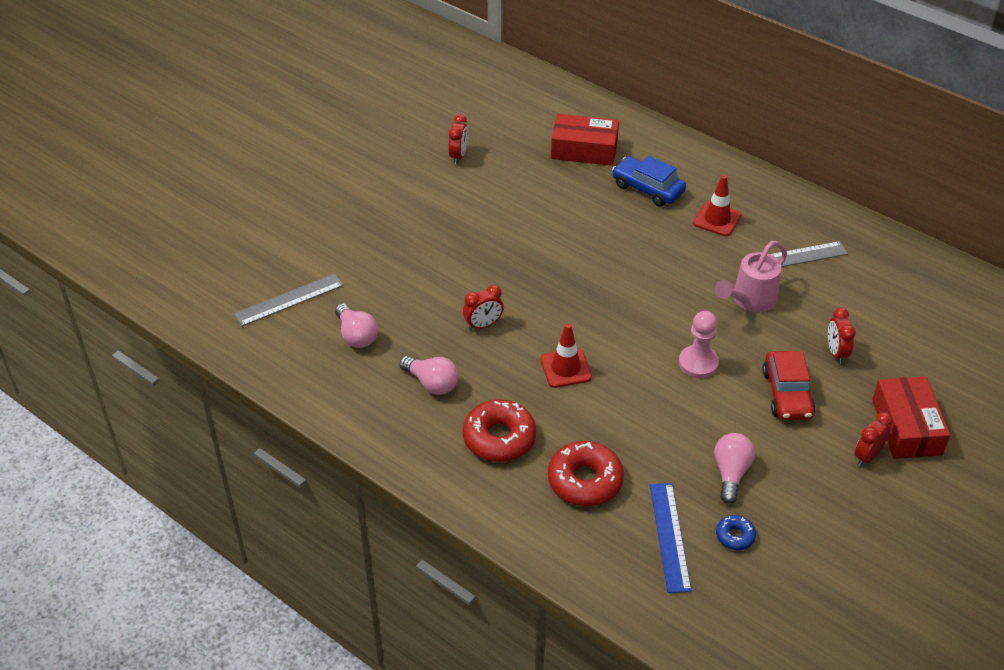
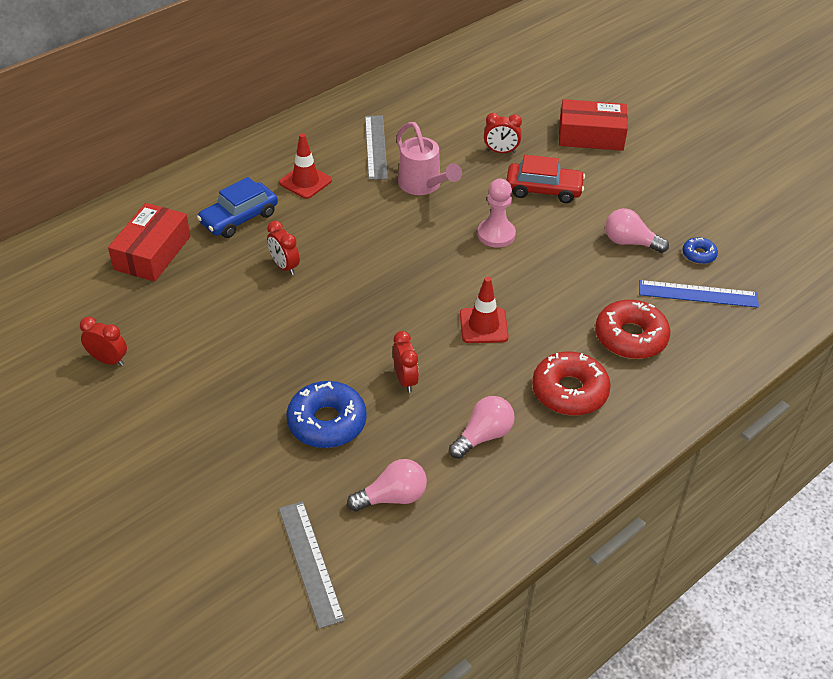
camera: 80 degrees left, 0 degrees up
(424, 285) = (327, 422): none -> blue donut
(867, 456) = (619, 163): red clock -> red clock (284, 266)

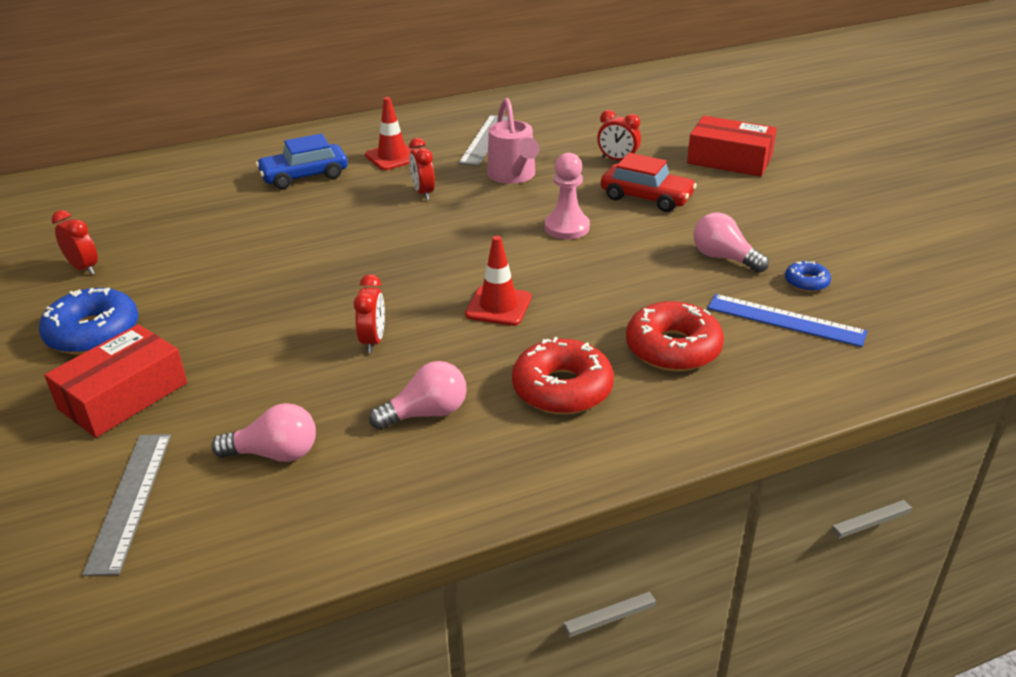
camera: 20 degrees right, 10 degrees down
(152, 253) = (199, 190): red box -> red box (123, 396)
(284, 266) = (319, 220): red clock -> red clock (423, 193)
(327, 422) = (257, 364): blue donut -> blue donut (93, 333)

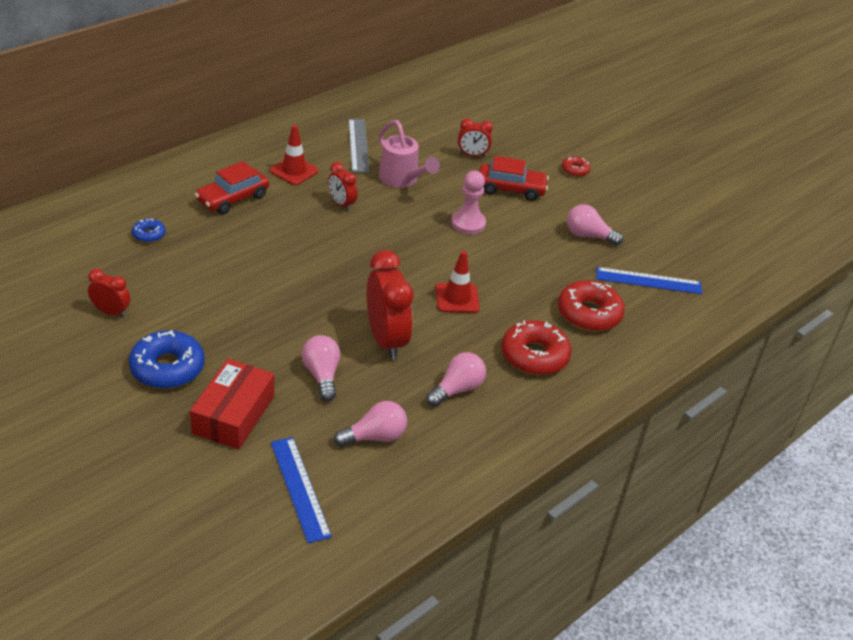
camera: 25 degrees left, 5 degrees up
(130, 500) = (299, 488): grey ruler -> blue ruler
(264, 368) = (322, 375): none -> pink light bulb
(304, 176) = (232, 198): blue car -> red car
(373, 341) = (386, 340): red clock -> red clock, size x1.89
(729, 160) = (553, 146): red box -> none
(745, 186) = (575, 170): none -> red donut
(806, 282) = (649, 249): blue donut -> blue donut (149, 234)

